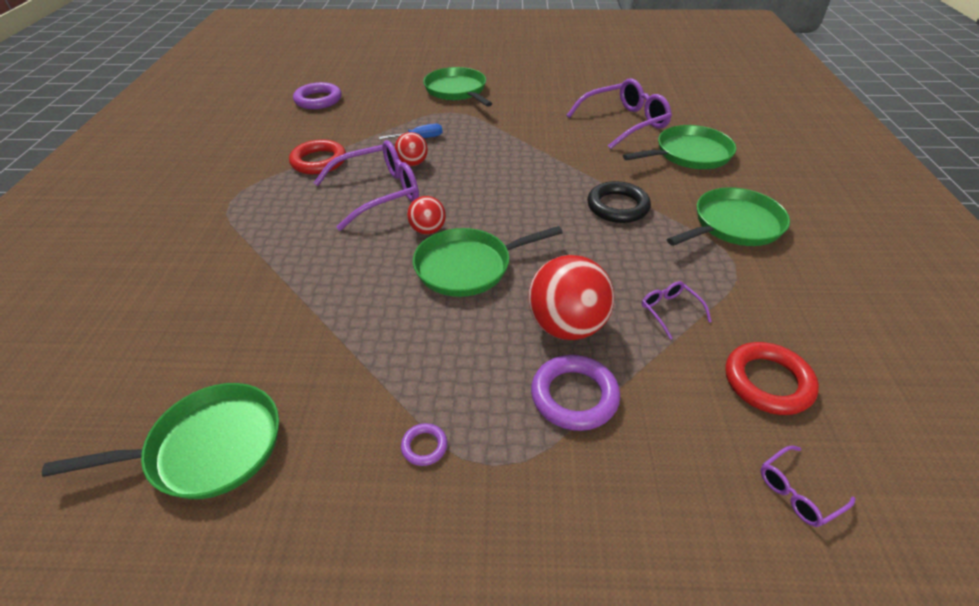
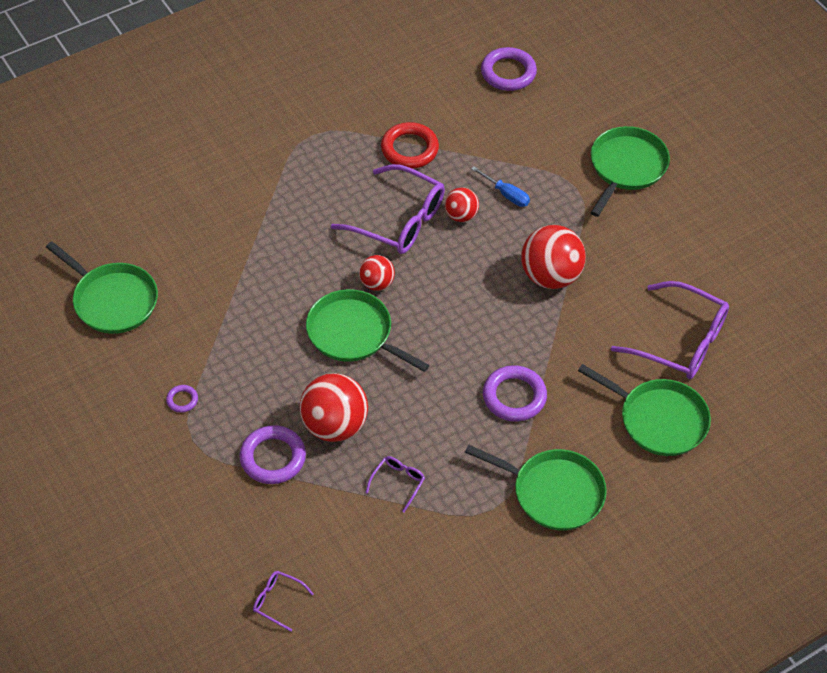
camera: 55 degrees right, 10 degrees up
(515, 148) = (550, 276): none -> red ball
(617, 206) = (514, 396): black ring -> purple ring
(767, 382) = (364, 564): red ring -> none

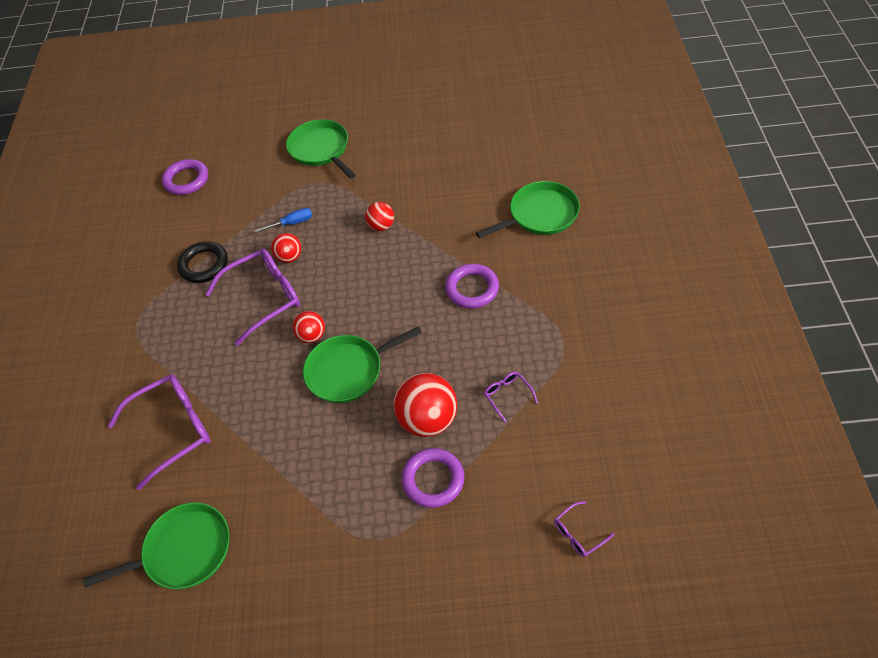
camera: 55 degrees left, 0 degrees up
(182, 400) = (330, 532): purple ring -> none
(409, 149) = (204, 265): red ring -> black ring
(550, 276) = (381, 226): red ball -> red ball, size x0.56
(553, 492) = (569, 298): green pan -> none
(681, 341) = (483, 178): purple glasses -> purple glasses (173, 429)

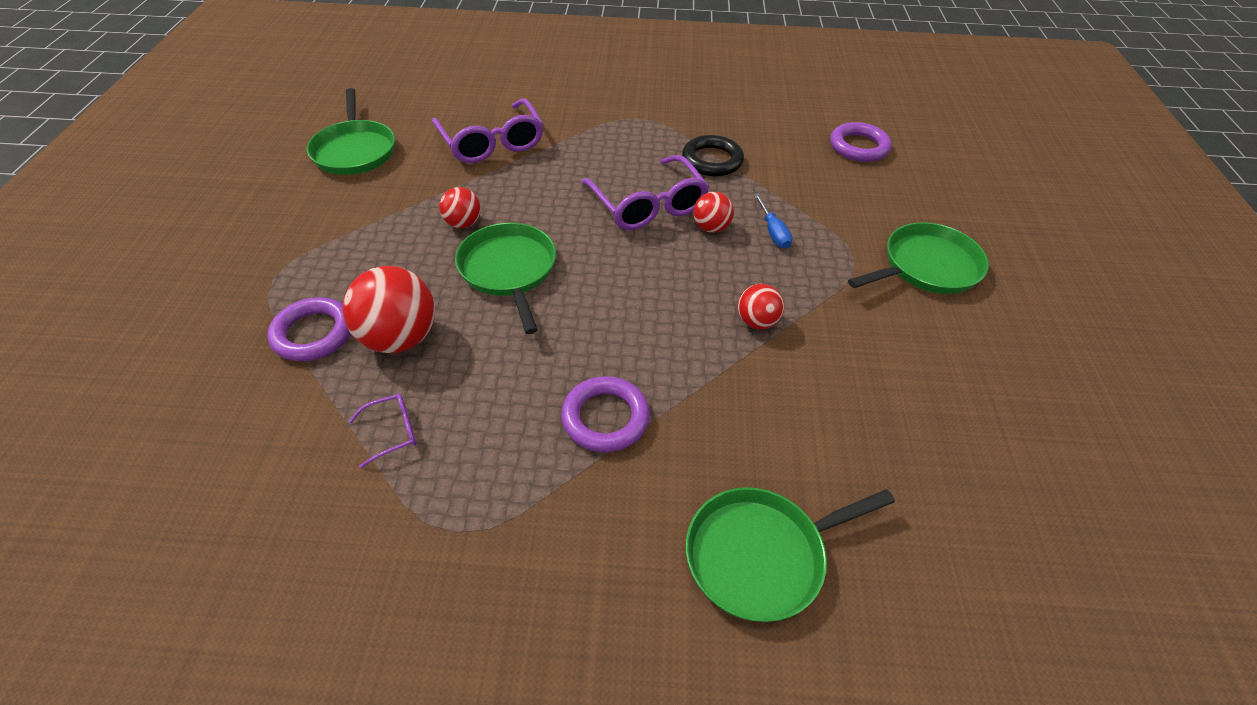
camera: 90 degrees right, 5 degrees down
(312, 336) = (575, 242): red ball -> red ball (463, 223)
(540, 214) = (760, 555): green pan -> green pan turned 90 degrees clockwise
(578, 533) = (136, 478): purple glasses -> none

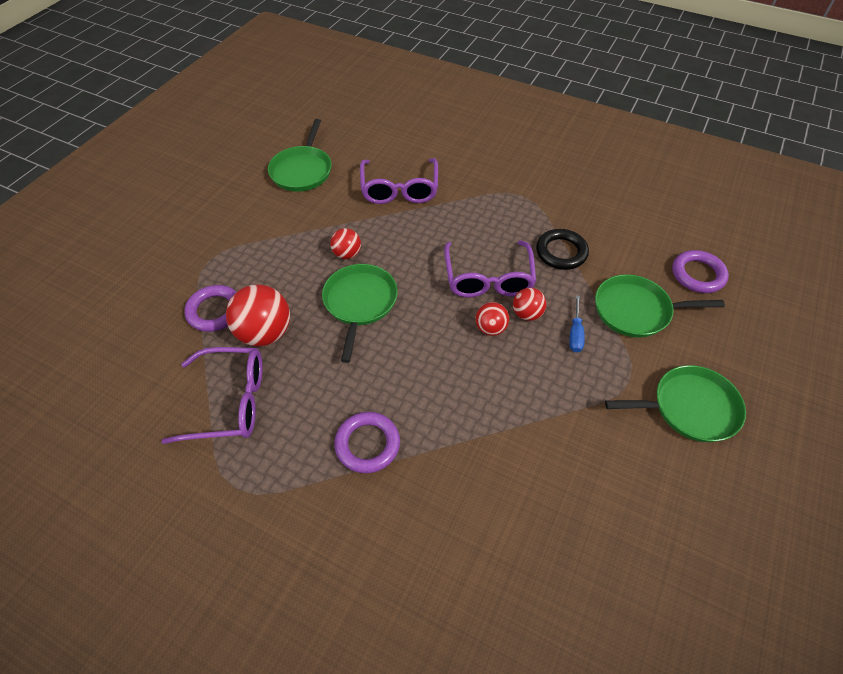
camera: 25 degrees right, 5 degrees up
(392, 432) = (230, 402): purple glasses -> purple glasses, size x2.20
(757, 322) = (518, 408): red ball -> red ball (490, 328)
(760, 555) = (418, 591): green pan -> green pan (635, 310)

